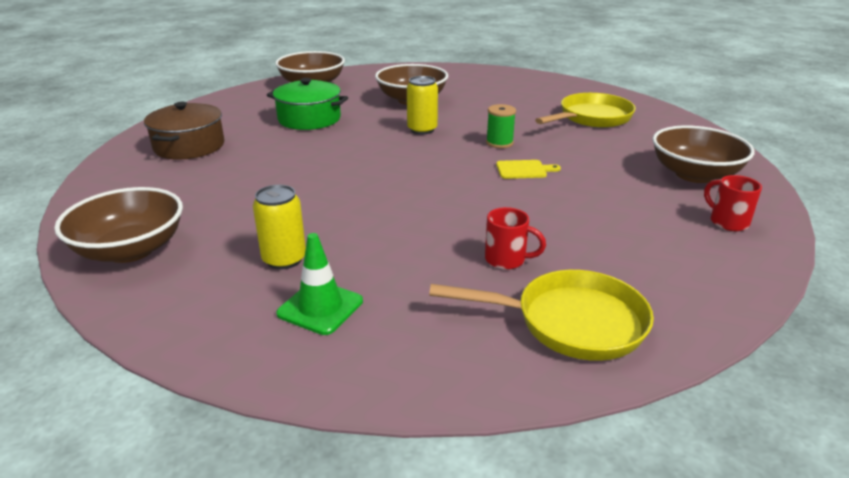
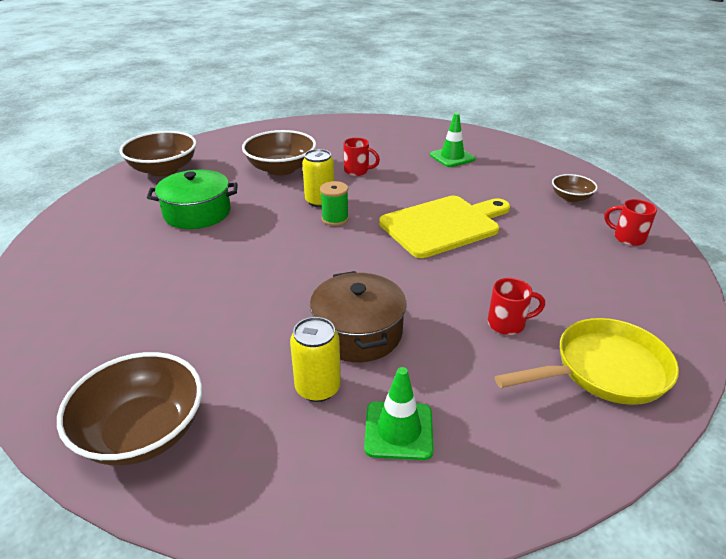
camera: 25 degrees left, 5 degrees up
(189, 146) = (91, 278): brown pot -> brown pot (358, 332)
(481, 113) = (357, 171): none -> red mug
(499, 143) = (400, 201): green spool -> green spool (335, 219)
(524, 170) = (443, 225): yellow cutting board -> yellow cutting board, size x2.36
(592, 118) = (452, 157): yellow pan -> green traffic cone
(694, 174) = (571, 198): brown bowl -> brown bowl, size x0.55

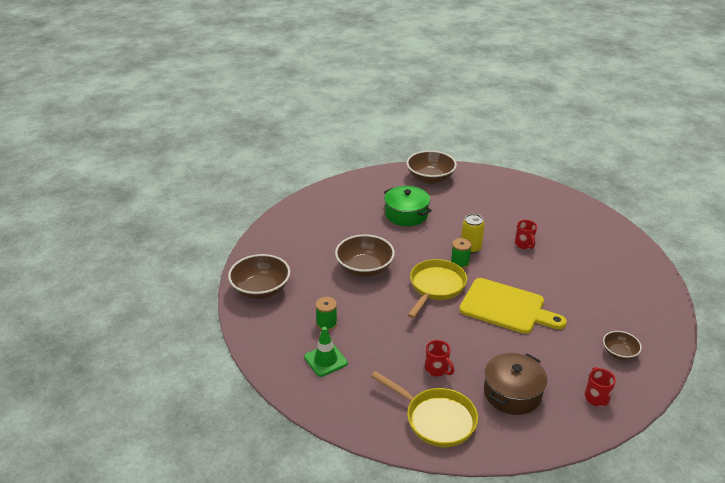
camera: 55 degrees right, 0 degrees up
(281, 169) = (486, 215): brown bowl -> brown bowl (364, 268)
(318, 388) = (326, 324): yellow can -> green spool
(355, 254) = (436, 287): none -> yellow pan
(358, 332) = (374, 318): brown pot -> brown pot (512, 393)
(452, 157) = (601, 275): green traffic cone -> none

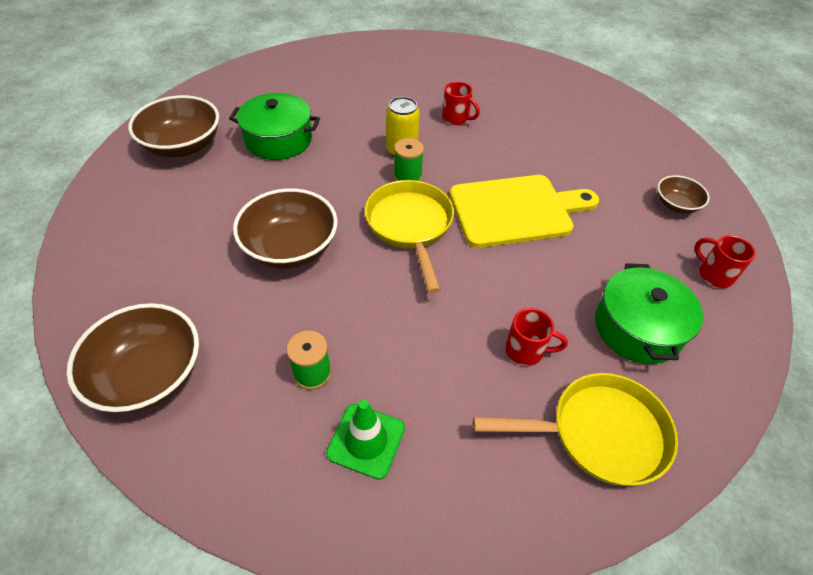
camera: 40 degrees left, 15 degrees up
(430, 178) = (266, 78): brown bowl -> brown bowl (183, 146)
(512, 393) = (637, 328): brown pot -> green pot

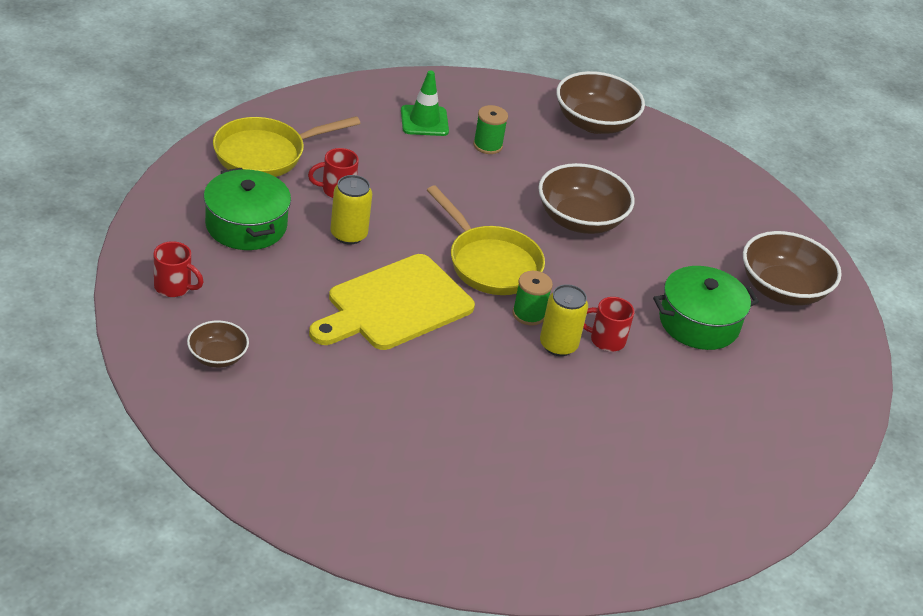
camera: 150 degrees right, 10 degrees down
(456, 118) = (526, 412): red mug -> red mug (606, 340)
(532, 289) = (348, 234): none -> yellow can

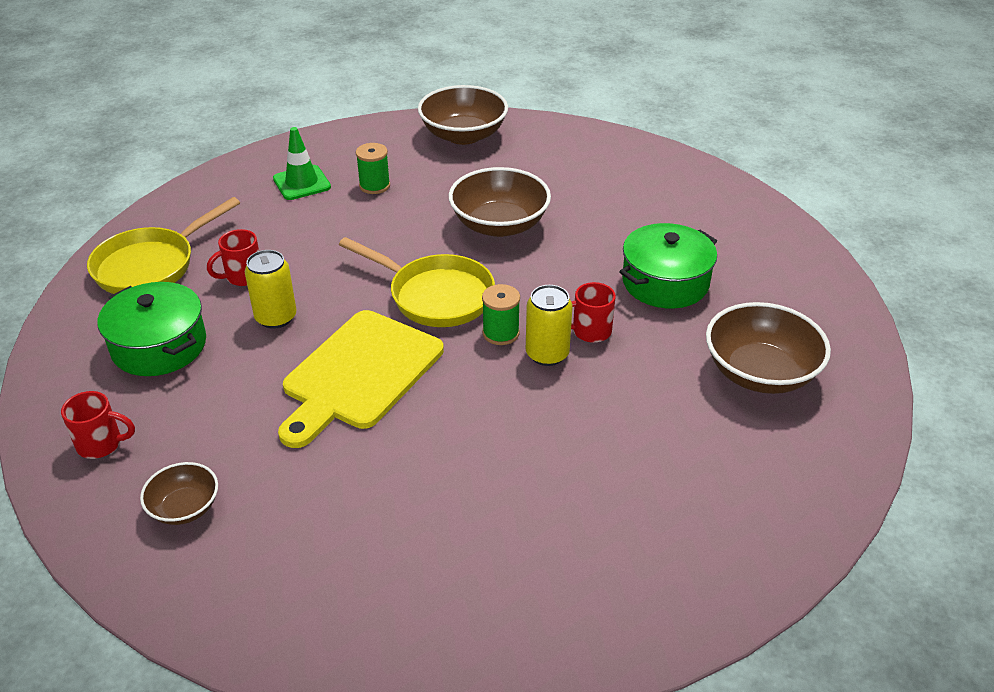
camera: 15 degrees left, 0 degrees up
(782, 289) = (718, 225): brown bowl -> brown bowl (760, 373)

